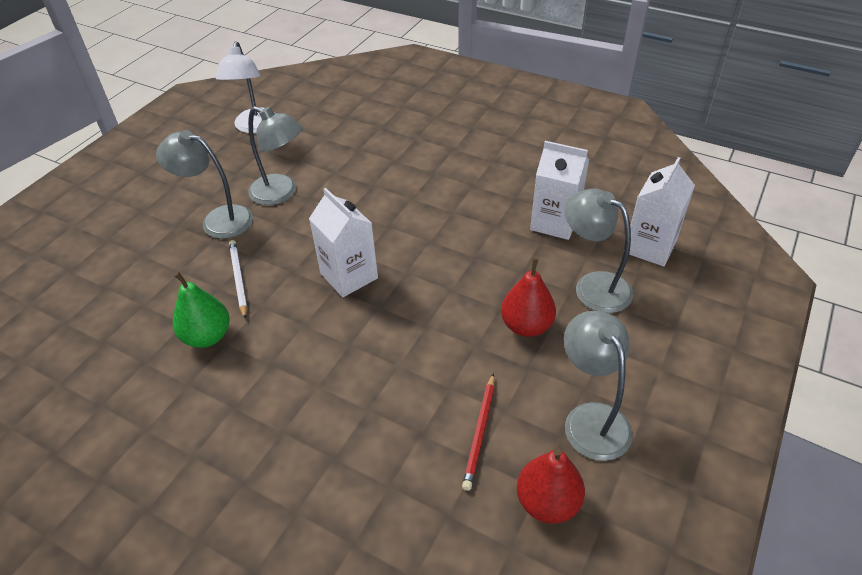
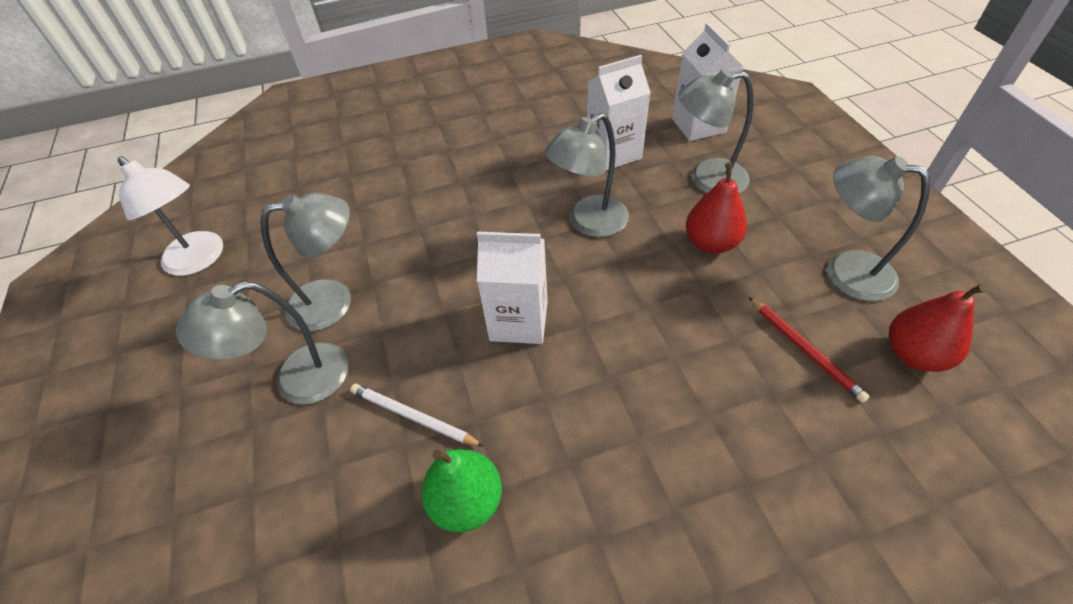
camera: 45 degrees left, 5 degrees up
(469, 253) = (588, 223): none -> grey lamp

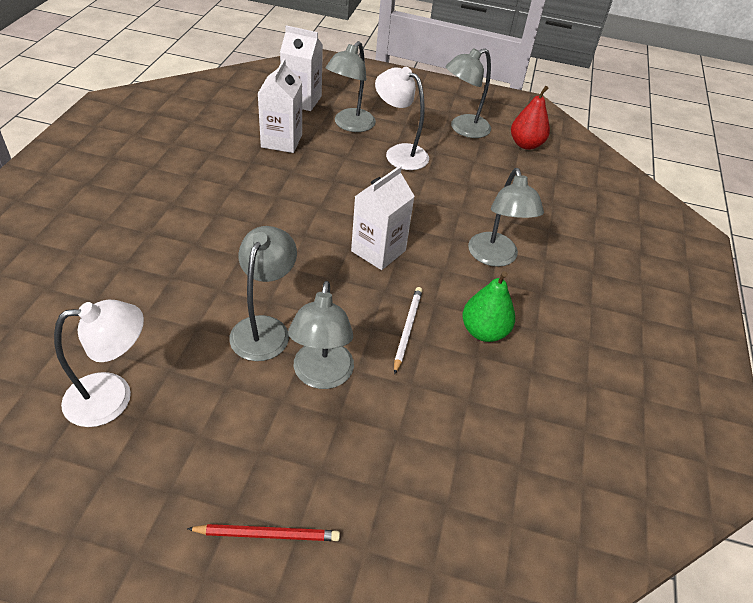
camera: 65 degrees left, 5 degrees down
(413, 417) = (407, 329): white pencil -> white pencil turned 135 degrees clockwise
(588, 223) = (331, 183): grey lamp -> grey lamp (495, 257)
(711, 243) = (399, 153): red pear -> white lamp
(805, 350) = (495, 170): red pencil -> red pencil (267, 534)

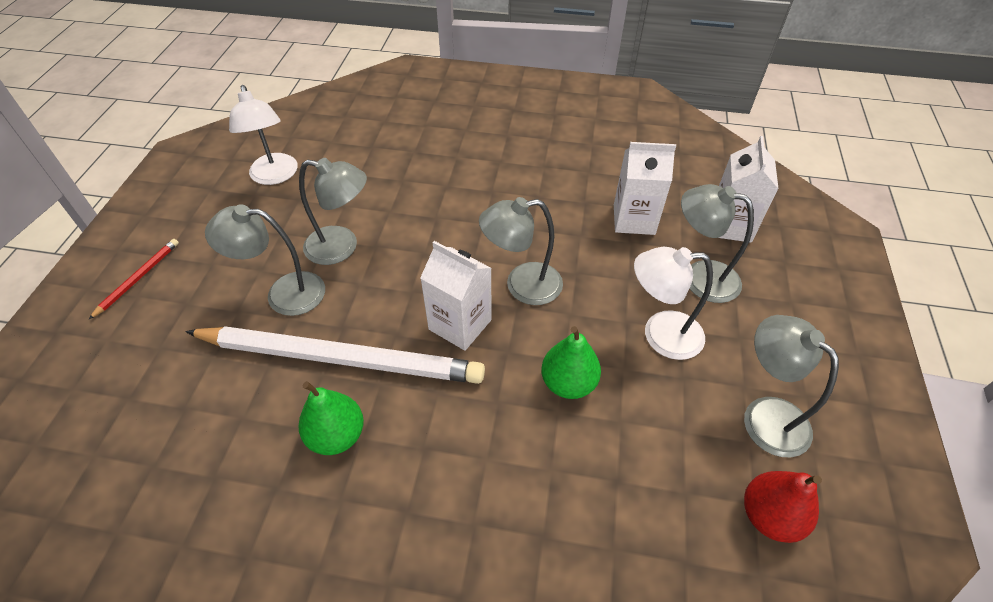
camera: 90 degrees right, 5 degrees up
(267, 534) = (138, 278): red pencil -> red pencil turned 150 degrees counterclockwise
(399, 153) = (660, 334): white lamp -> white lamp turned 120 degrees counterclockwise
(407, 329) = (340, 358): white pencil -> white pencil, size x2.45
(438, 201) = (568, 383): none -> green pear
(495, 257) = (468, 453): grey lamp -> grey lamp (522, 285)

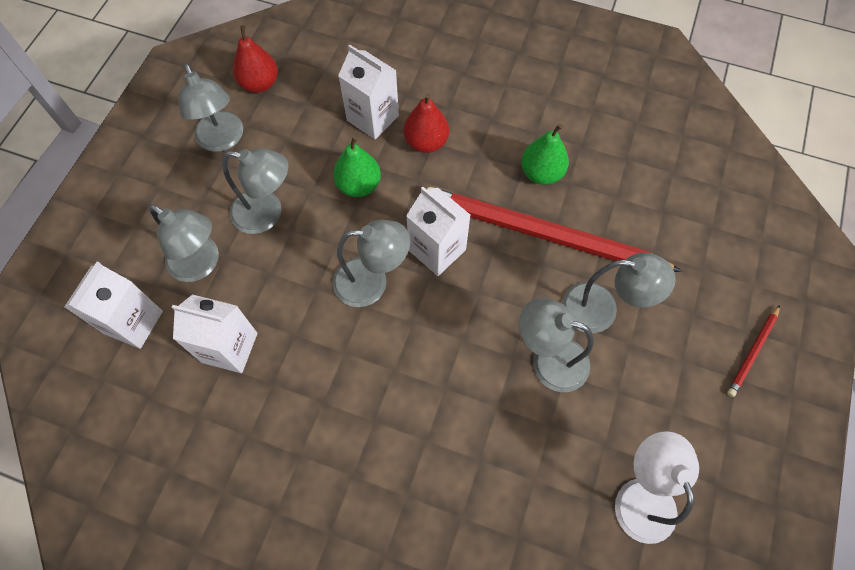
camera: 170 degrees left, 15 degrees up
(340, 358) = (542, 234): white pencil -> red pencil
(497, 456) = (426, 142): none -> red pear
(581, 483) = (372, 118): none -> white carton
(660, 334) = (267, 214): white lamp -> grey lamp

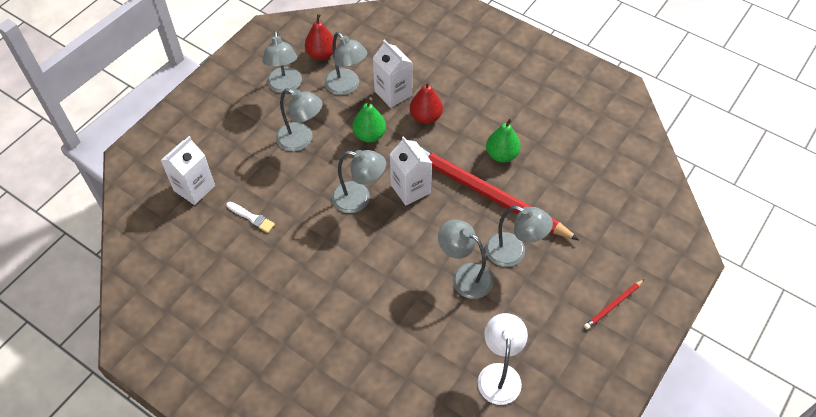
camera: 15 degrees right, 10 degrees down
(201, 264) = (248, 162): grey lamp -> grey lamp (346, 87)
(229, 347) = (252, 218): white carton -> white brush

